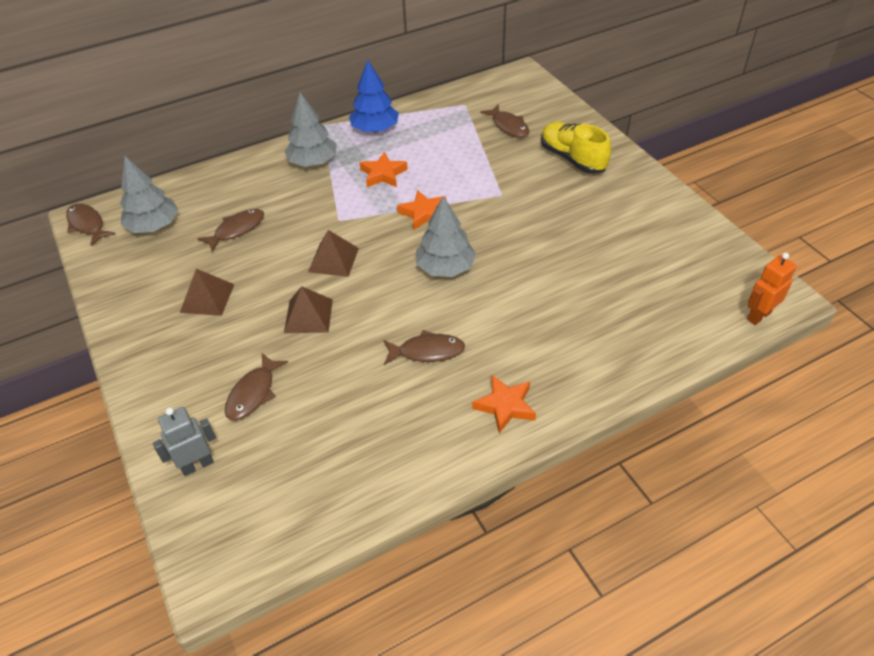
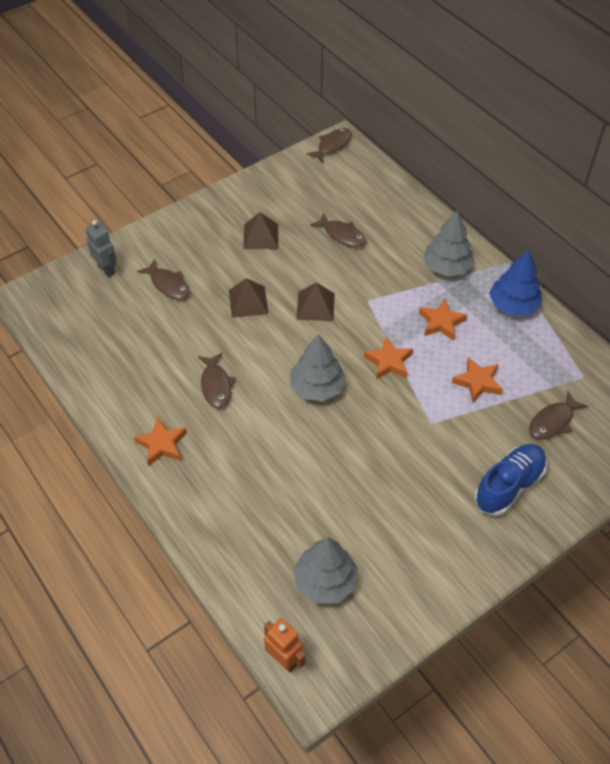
camera: 80 degrees right, 5 degrees up
(154, 226) = (338, 184): grey tree -> grey tree (325, 581)
(253, 393) = (168, 285): brown fish -> brown fish turned 150 degrees counterclockwise
(459, 161) = (477, 382): none -> orange star
(572, 159) = (508, 486): yellow shoe -> blue shoe

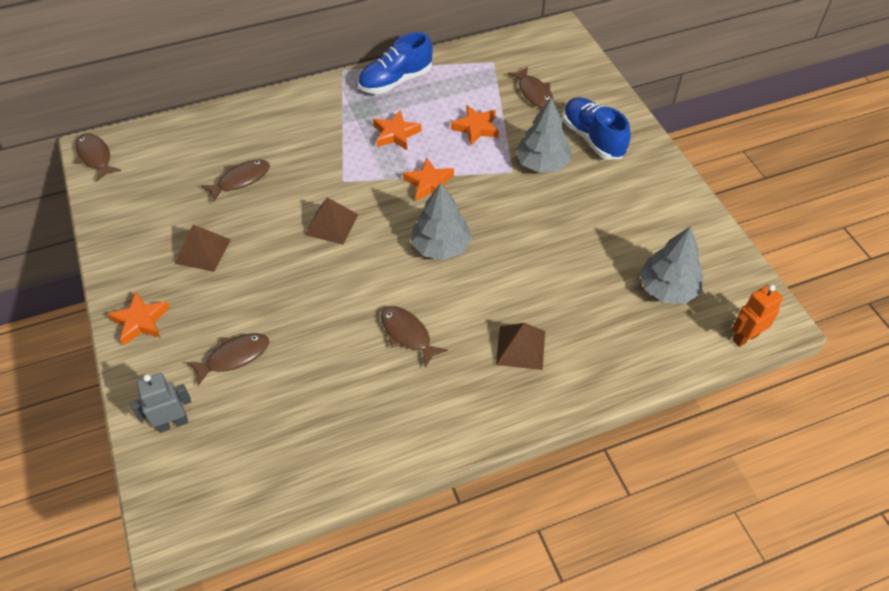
camera: 75 degrees left, 0 degrees up
(162, 444) = (473, 401): orange star -> orange star (141, 321)
(216, 385) = (407, 334): brown fish -> brown fish turned 135 degrees counterclockwise
(248, 301) = (298, 282): brown pyramid -> brown pyramid (520, 347)
(447, 267) = (327, 112): grey tree -> grey tree (542, 163)
(513, 305) = (395, 81): blue tree -> blue shoe

